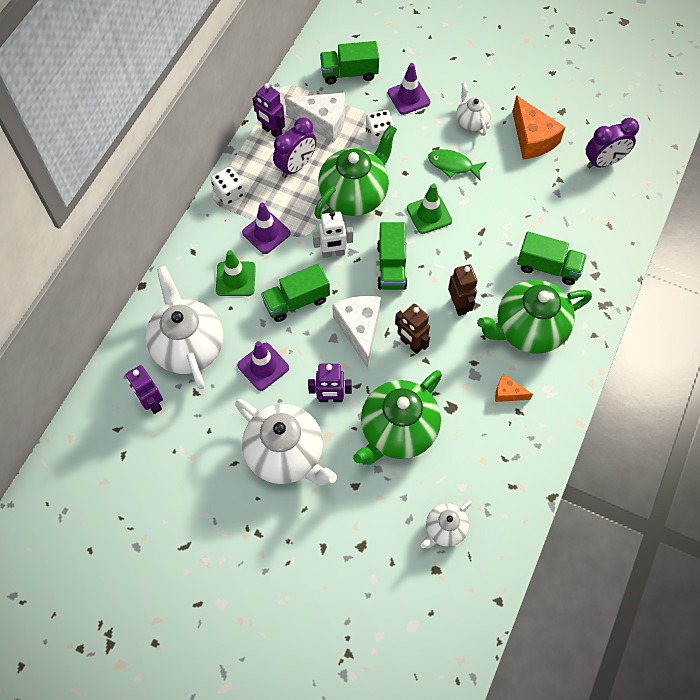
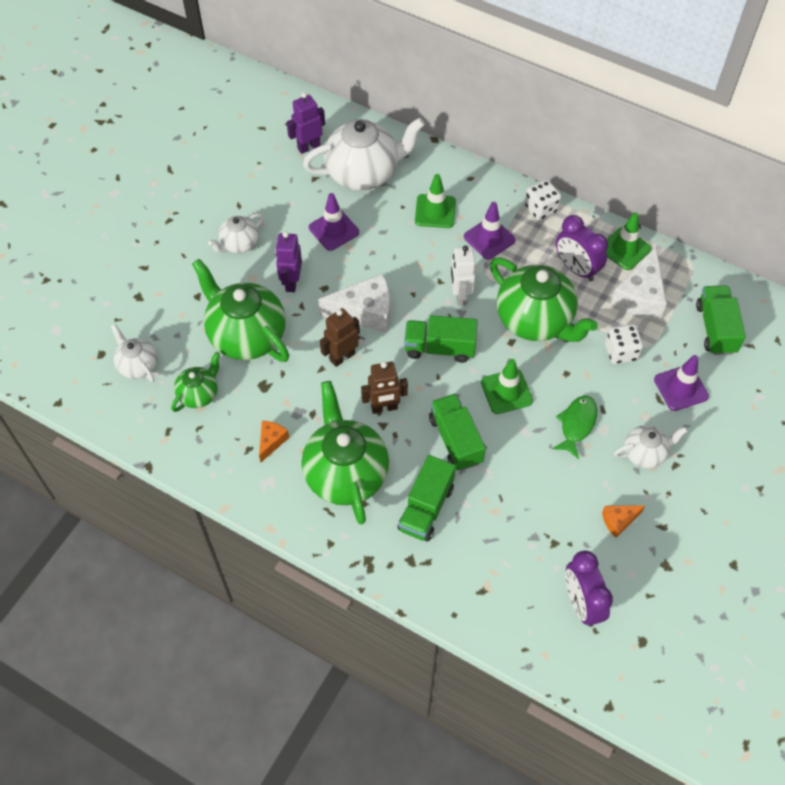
camera: 95 degrees right, 5 degrees down
(272, 131) = (625, 249): purple robot -> green traffic cone
(286, 455) = (239, 244): white teapot -> white teapot, size x0.52
(296, 301) = (404, 260): green truck -> green truck (455, 440)
(468, 464) = (199, 394): none -> green teapot
(532, 139) = (619, 521): orange cheese -> orange cheese, size x0.52

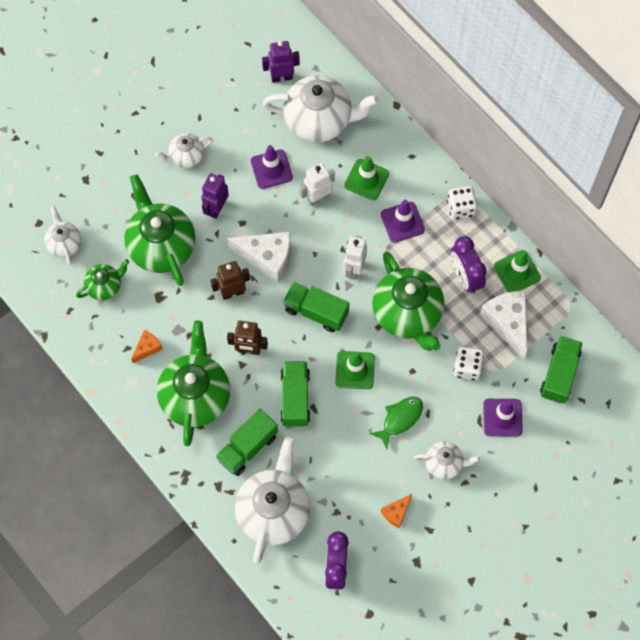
camera: 20 degrees right, 10 degrees up
(393, 242) = (317, 197): none -> white robot
(484, 566) = (273, 510): none -> white teapot
(619, 521) = (396, 512): orange cheese -> orange cheese turned 45 degrees counterclockwise
(639, 297) = (507, 322): white cheese -> white cheese turned 120 degrees clockwise

